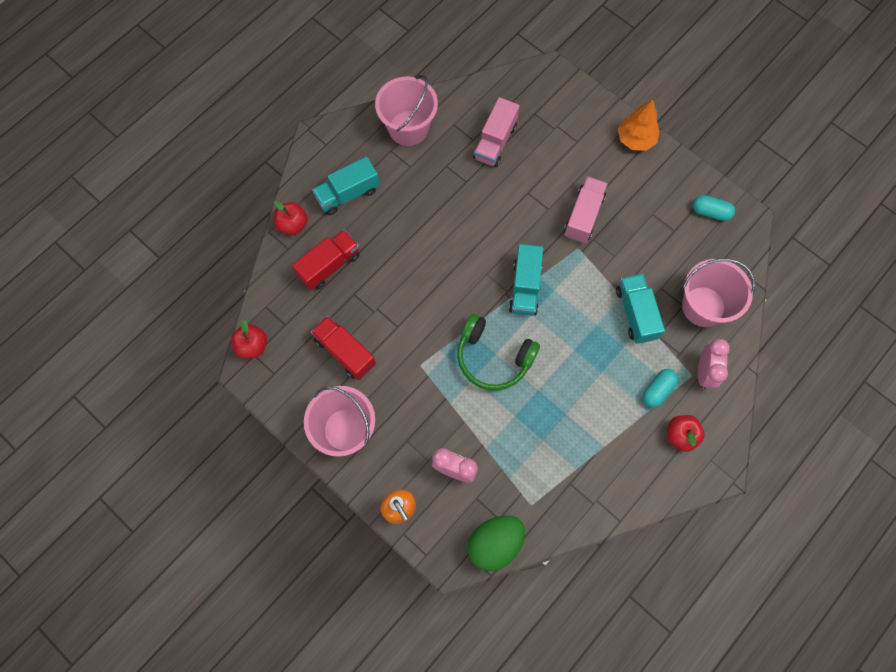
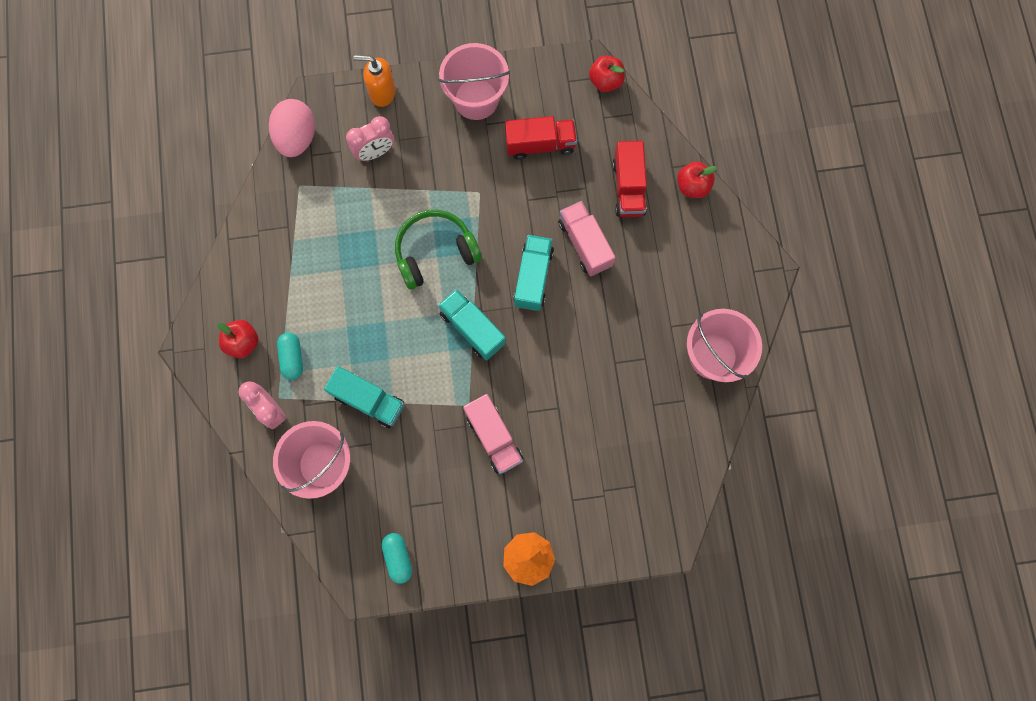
camera: 130 degrees right, 5 degrees up
(348, 194) = (686, 252): turquoise truck -> turquoise truck (533, 277)
(495, 142) = (634, 423): pink truck -> pink truck (584, 244)
(495, 543) = (297, 138): green egg -> pink egg
(710, 212) = (398, 558): turquoise capsule -> turquoise capsule turned 75 degrees counterclockwise

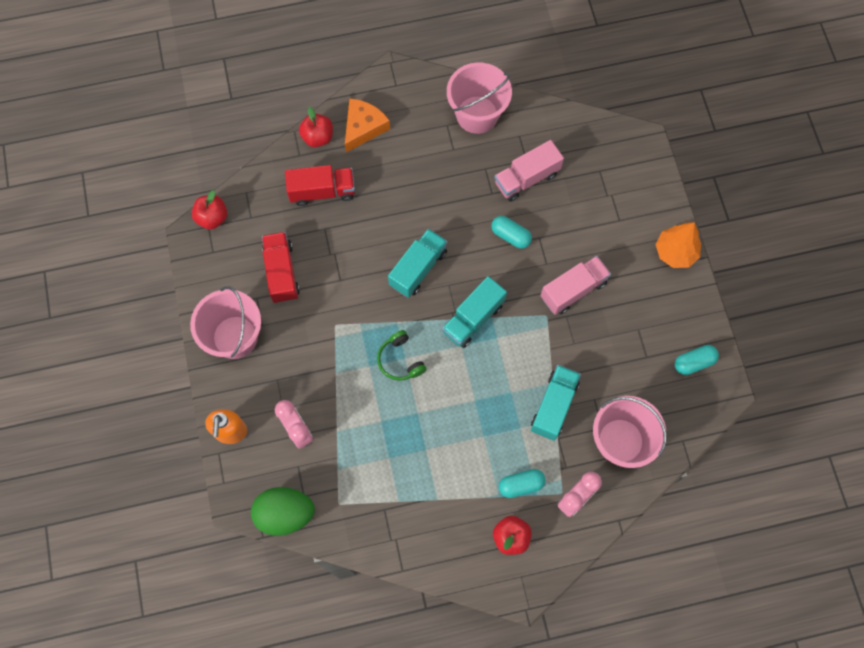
camera: 95 degrees left, 5 degrees down
(297, 138) = (285, 514): pink egg -> green egg
(435, 252) = (400, 360): green headphones -> green headphones, size x0.60
(533, 277) = (418, 268): turquoise truck -> turquoise truck turned 120 degrees clockwise
(562, 377) = (510, 236): none -> turquoise capsule
(584, 244) = (381, 226): pink truck -> pink truck (526, 178)
(702, 234) = (363, 127): none -> orange cheese

